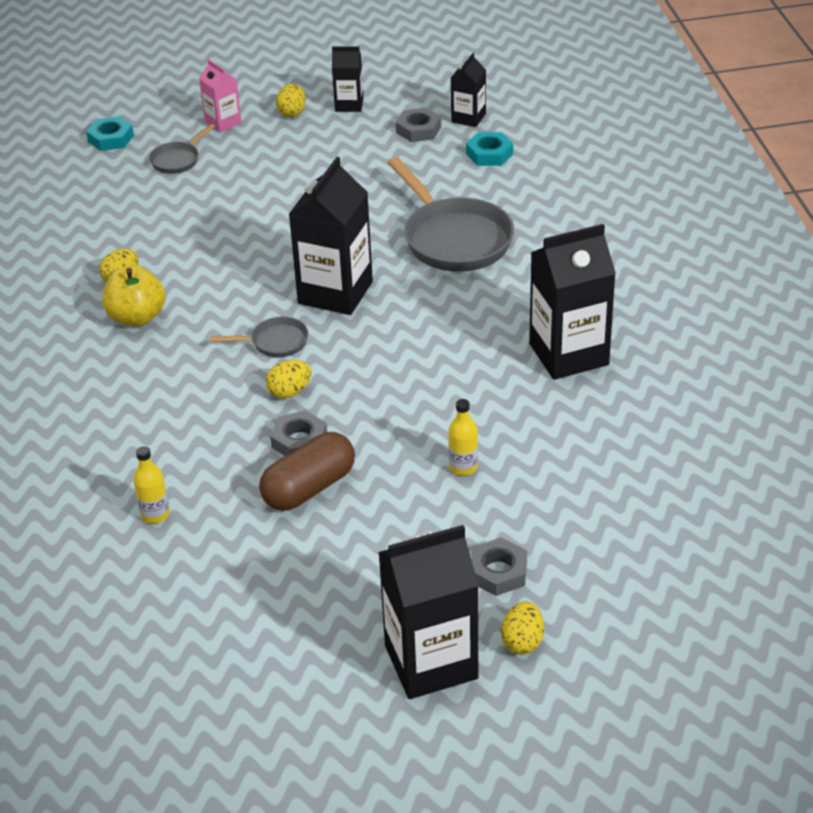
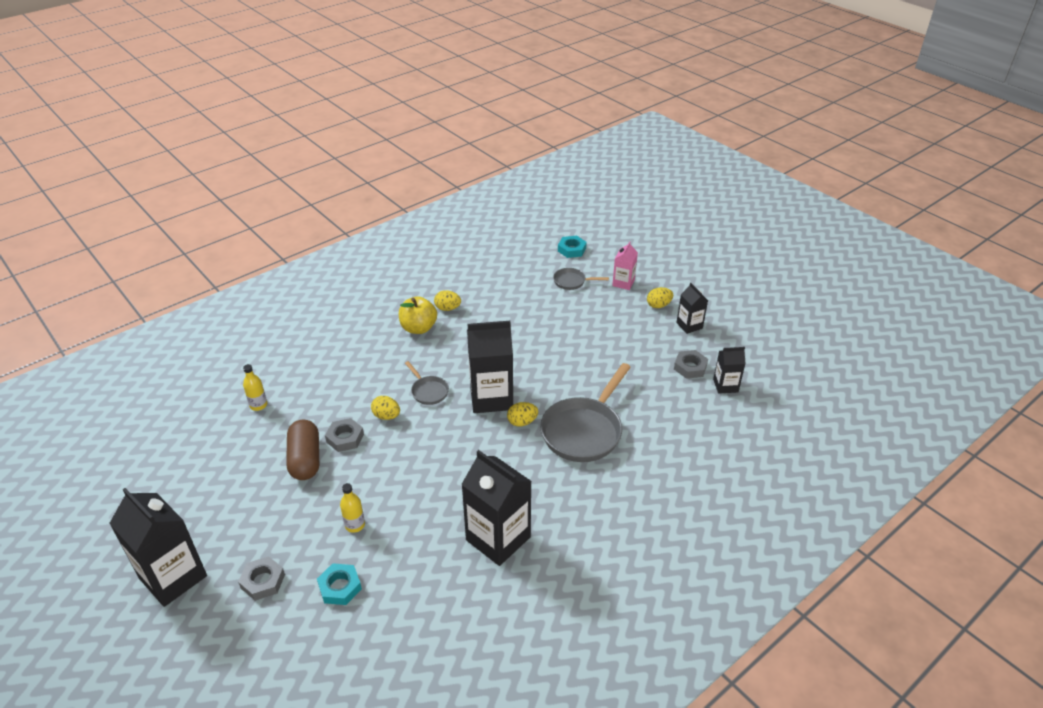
camera: 60 degrees right, 0 degrees up
(309, 488) = (305, 459): brown capsule -> brown capsule turned 60 degrees clockwise
(489, 154) = (693, 412): turquoise nut -> turquoise nut (340, 587)
(522, 641) = (202, 618): yellow egg -> yellow egg (522, 422)

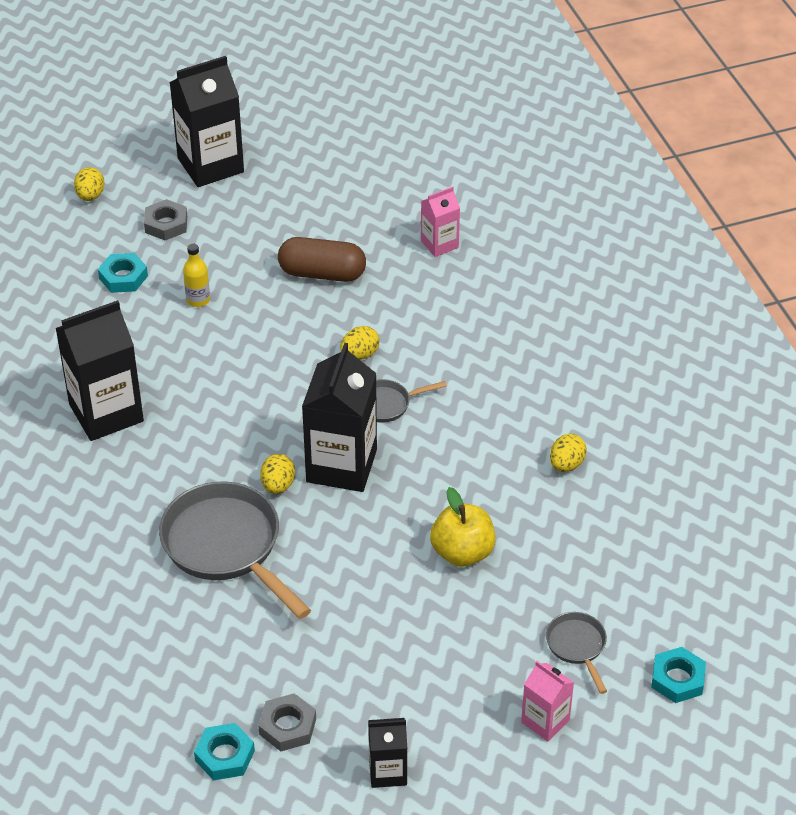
camera: 110 degrees right, 5 degrees up
(258, 405) = (439, 244): yellow bottle -> pink carton
(345, 438) = (340, 311): grey nut -> none
(418, 328) = (531, 421): yellow apple -> yellow apple (462, 552)
(572, 282) = (577, 646): grey pan -> grey pan turned 45 degrees counterclockwise
(658, 305) = (460, 749): yellow egg -> yellow egg (90, 196)
(725, 385) = (224, 756): black carton -> turquoise nut

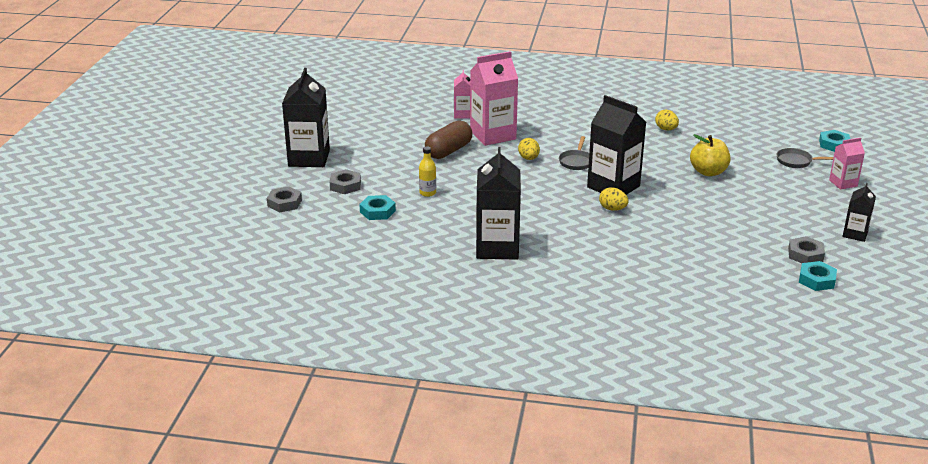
camera: 60 degrees left, 15 degrees down
(90, 196) = (284, 203): yellow egg -> grey nut
(226, 546) = (649, 237): grey pan -> none
(401, 296) = (493, 135): none -> pink carton

